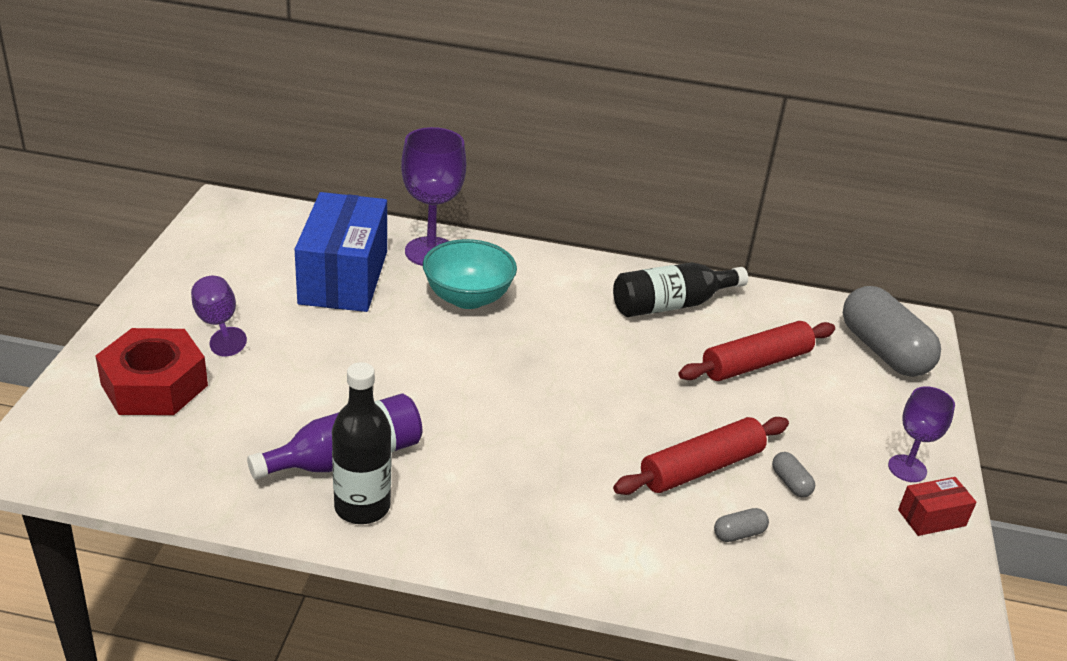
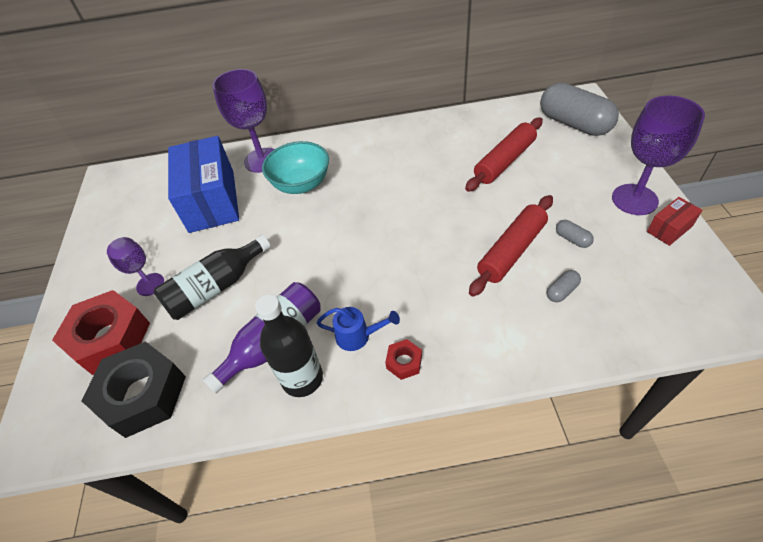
camera: 10 degrees left, 15 degrees up
(168, 455) = (143, 394): none -> black nut
(452, 488) = (358, 336): none -> blue watering can
(494, 535) = (404, 362): none -> red nut
(671, 305) = (432, 140): black bottle -> black bottle (216, 287)
(907, 468) = (634, 199): purple goblet -> purple goblet, size x1.66

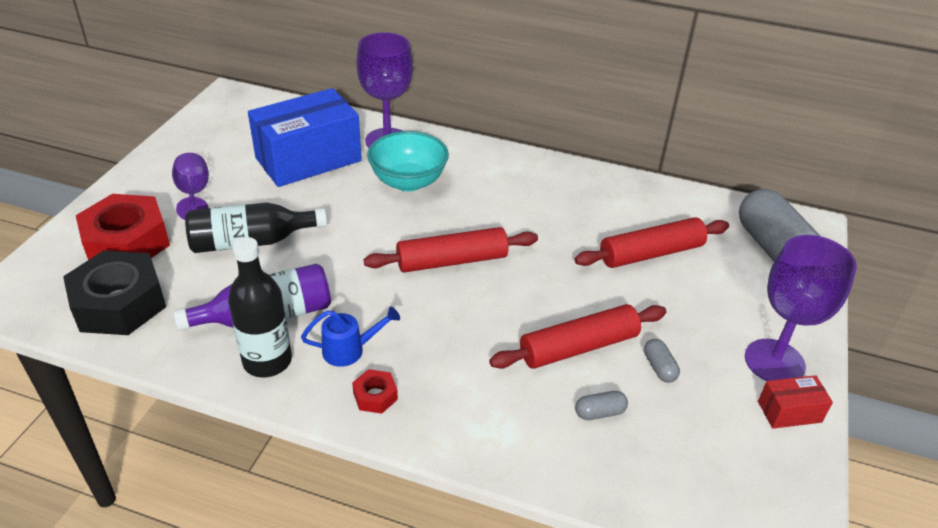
camera: 20 degrees right, 10 degrees down
(212, 200) = (308, 159): blue box -> blue box turned 45 degrees clockwise
(358, 336) = (349, 350): blue watering can -> blue watering can turned 45 degrees counterclockwise
(378, 229) = (452, 261): none -> red rolling pin

